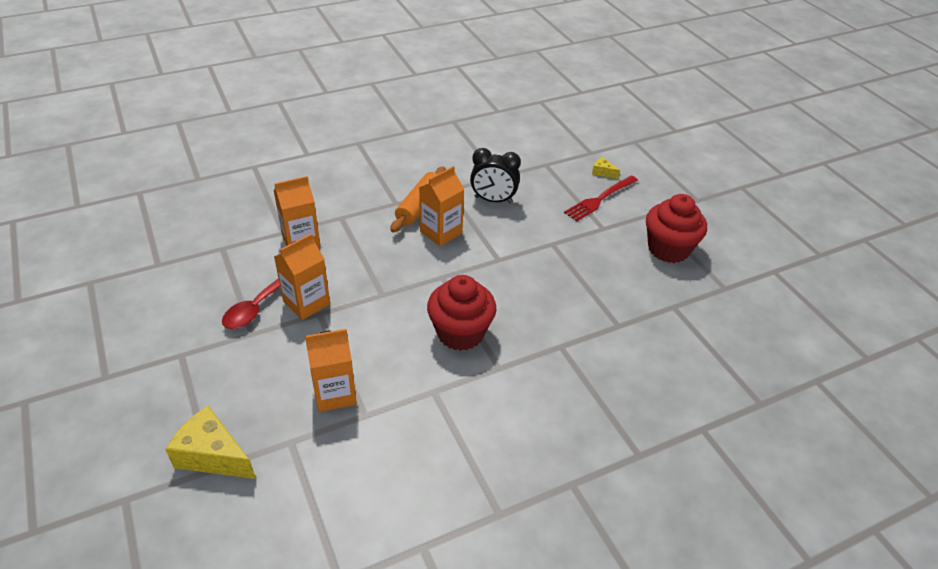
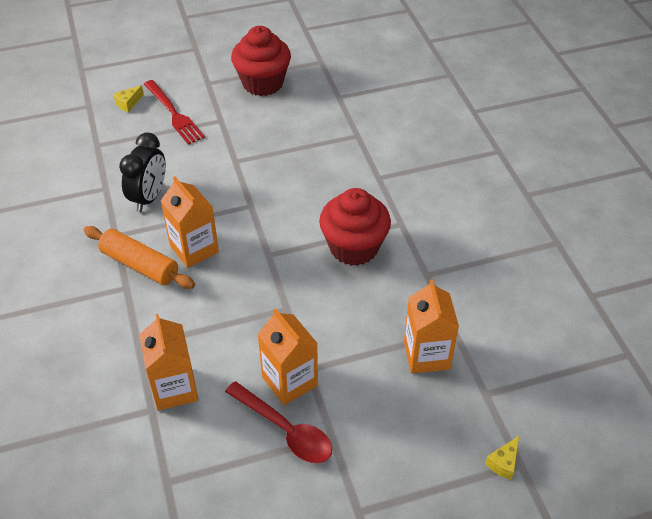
camera: 80 degrees left, 5 degrees up
(213, 455) = (504, 463): yellow cheese -> yellow cheese, size x0.47

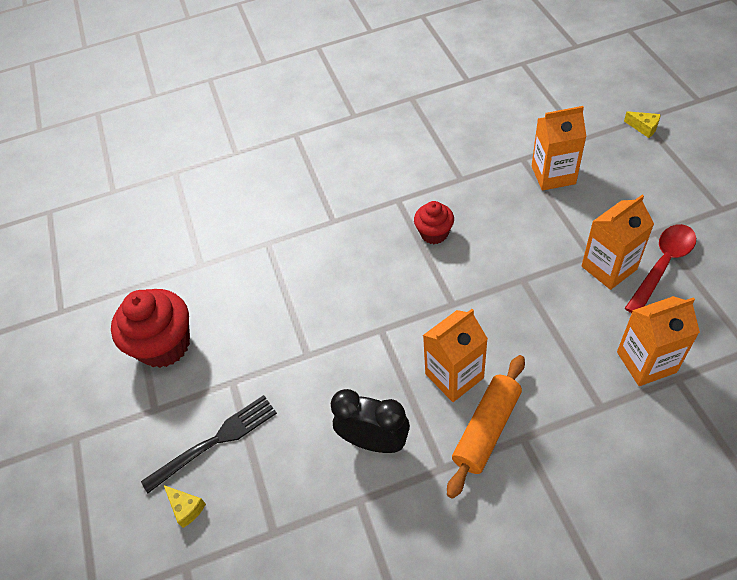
camera: 85 degrees left, 5 degrees up
(174, 114) = (216, 441): red fork -> black fork
(354, 247) = (434, 233): red cupcake -> red cupcake, size x0.56

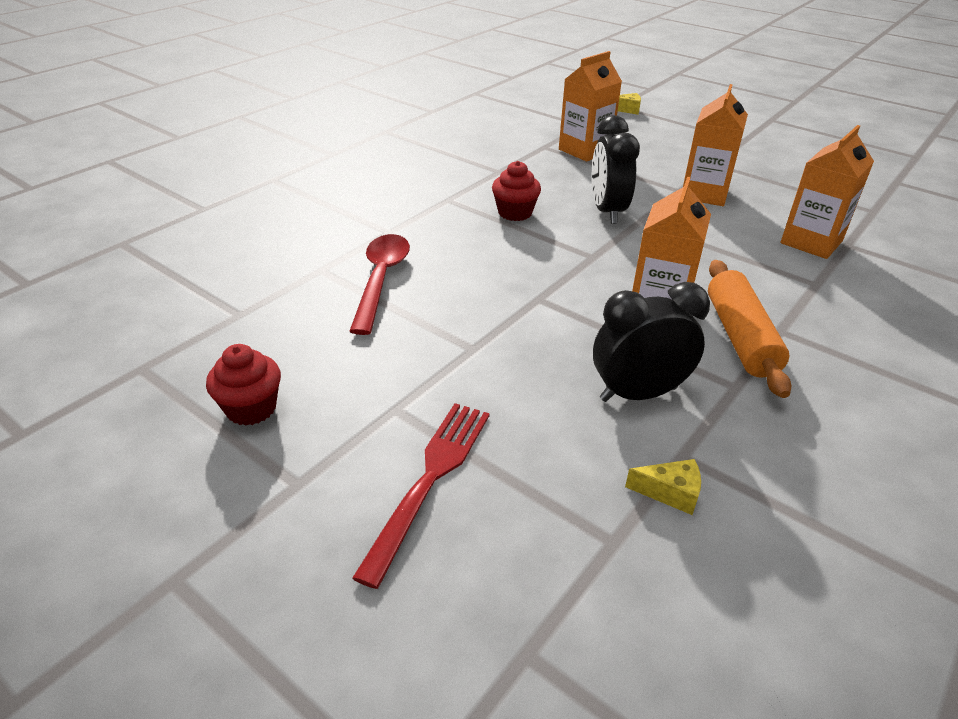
camera: 40 degrees left, 15 degrees down
(164, 345) = (251, 408): red cupcake -> red cupcake, size x0.56
(186, 508) = (458, 577): yellow cheese -> yellow cheese (670, 492)
(216, 441) = (430, 479): black fork -> red fork
(506, 258) = (607, 211): none -> black clock
(662, 265) = (744, 181): red spoon -> red spoon (381, 279)

